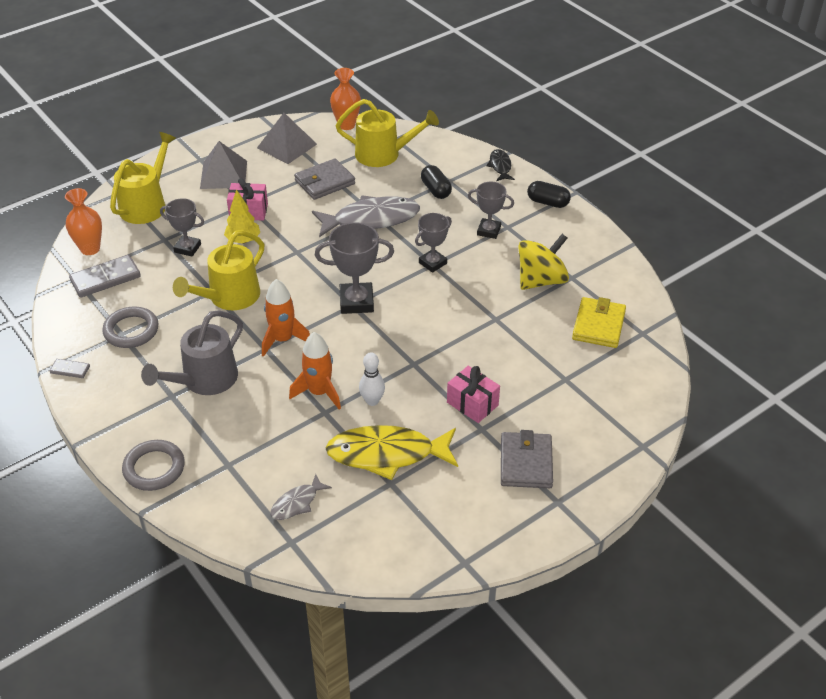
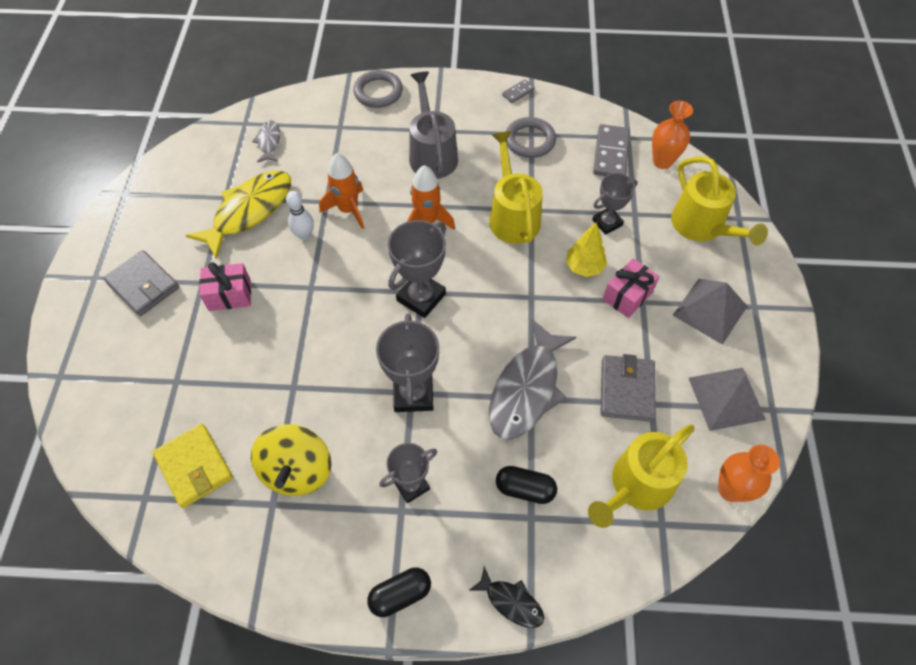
camera: 130 degrees right, 15 degrees up
(432, 263) = (413, 394): grey trophy -> grey trophy, size x1.53

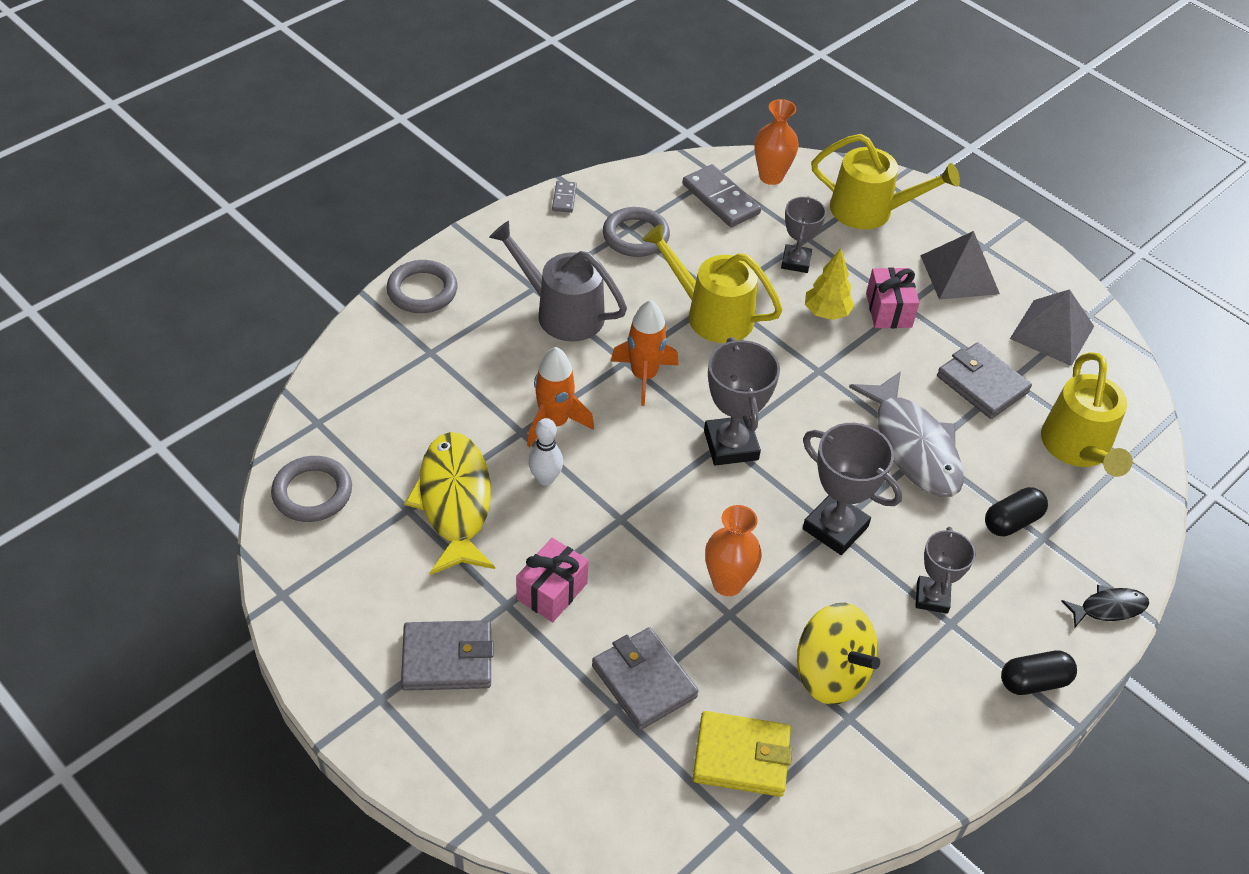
camera: 50 degrees left, 10 degrees down
(198, 155) = (312, 493): none -> grey ring
(206, 381) = (644, 681): none -> grey wallet
(269, 142) = (374, 421): grey fish -> none
(400, 594) = (1034, 681): black capsule -> black capsule turned 60 degrees clockwise
(730, 489) = (1134, 396): orange vase -> orange vase (727, 583)

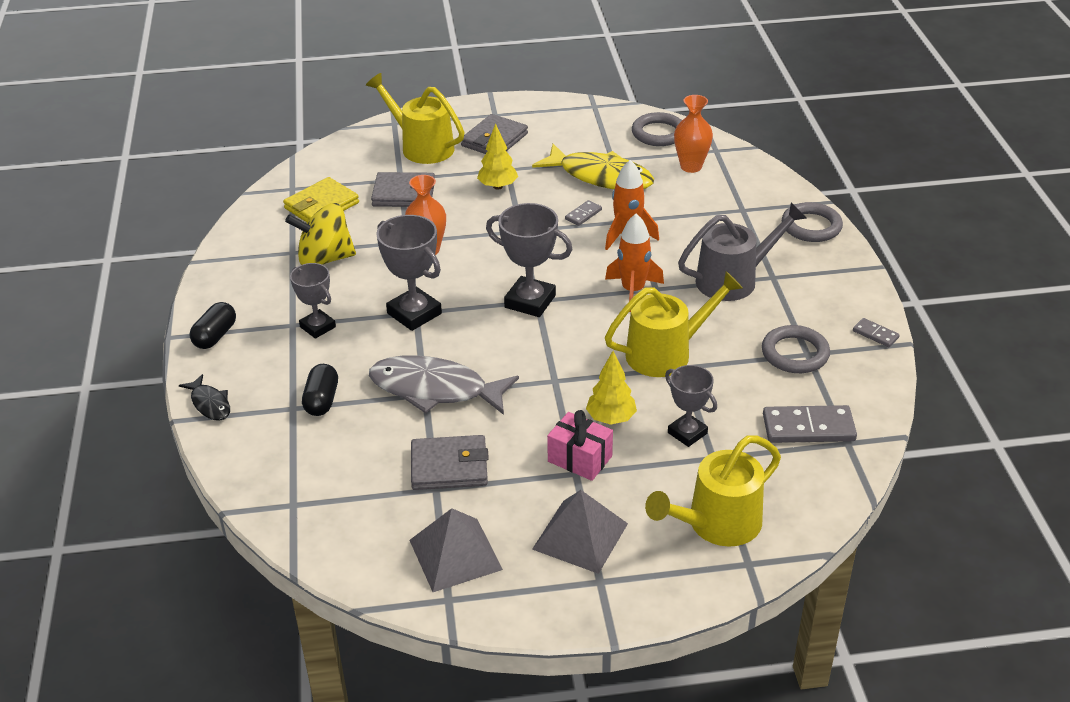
camera: 130 degrees right, 10 degrees down
(545, 479) = (583, 215): white bowling pin -> grey domino
(552, 591) = (498, 186): pink gift -> yellow tree
(771, 176) = (818, 479): orange vase -> orange vase (691, 166)
(835, 528) = (414, 313): grey trophy -> grey trophy turned 60 degrees clockwise
(1078, 448) = (333, 482): yellow watering can -> yellow watering can (421, 147)
(1108, 608) = (210, 404): black fish -> black fish turned 60 degrees counterclockwise

